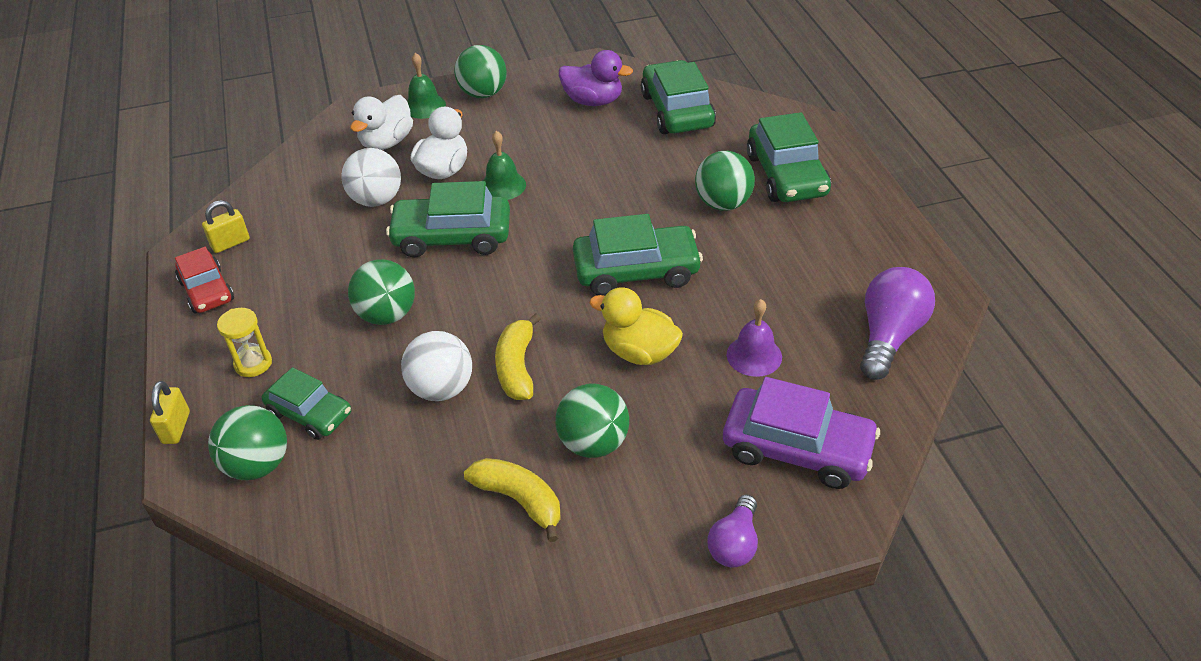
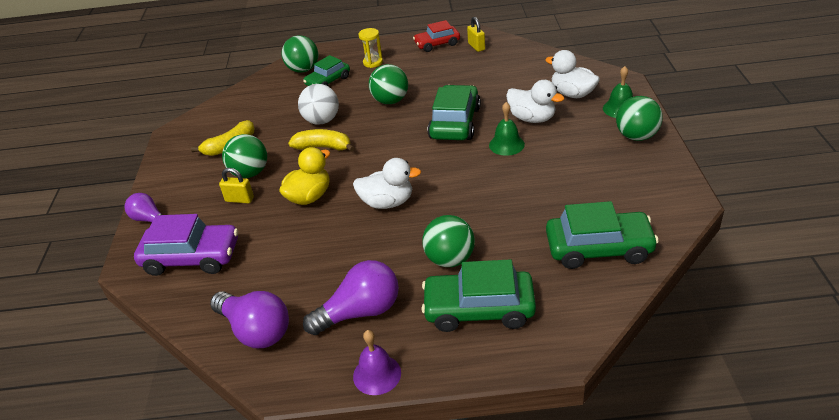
camera: 105 degrees right, 5 degrees down
(176, 428) = (340, 47): yellow padlock -> yellow padlock (239, 199)
(376, 200) = (504, 92): white ball -> none
(593, 101) = (620, 196): purple duck -> none
(636, 271) = (387, 202): green car -> white duck
(754, 355) = (277, 250): purple bell -> purple bell (377, 374)
(797, 448) = (192, 257): purple car -> purple car turned 120 degrees counterclockwise
(825, 256) = (360, 312): none -> purple light bulb

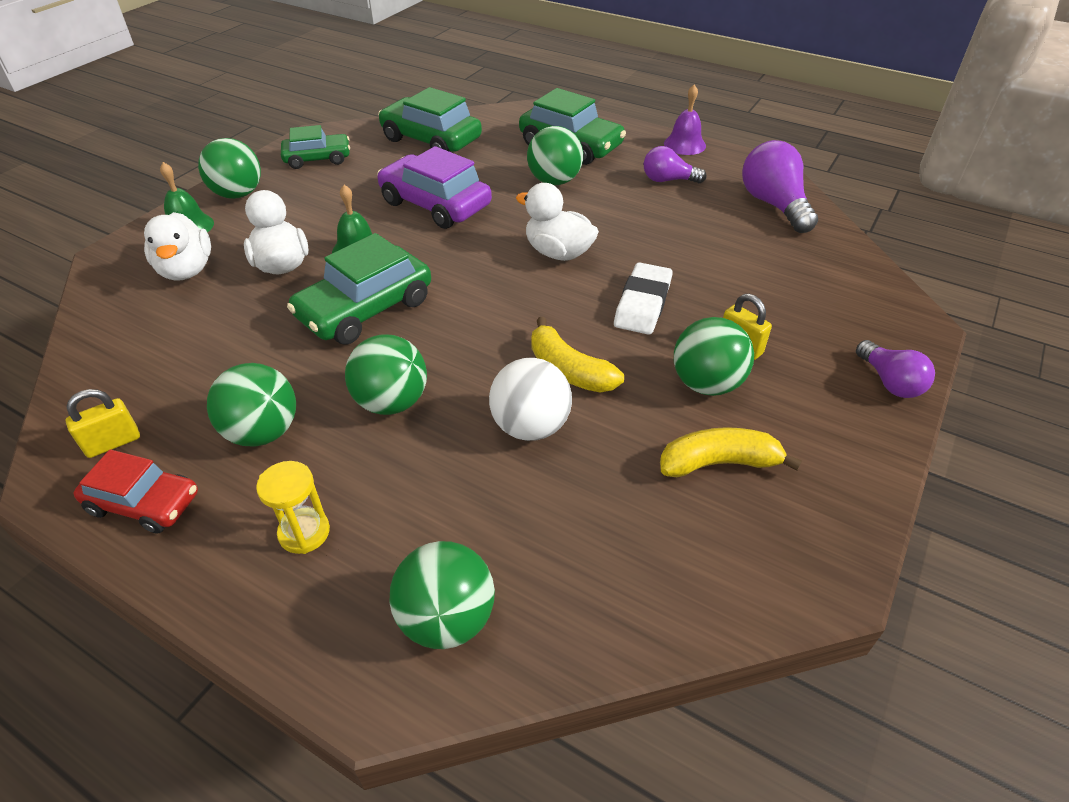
camera: 150 degrees left, 5 degrees up
(192, 257) = (829, 299): purple car -> purple car (435, 204)
(309, 197) = (642, 303): yellow duck -> white eraser
(328, 81) = (434, 532): green car -> green car (317, 159)
(360, 312) = (668, 180): purple light bulb -> purple light bulb, size x0.62
(427, 72) = (263, 432): none -> green ball
(476, 47) = (113, 443): yellow padlock -> yellow padlock turned 45 degrees clockwise

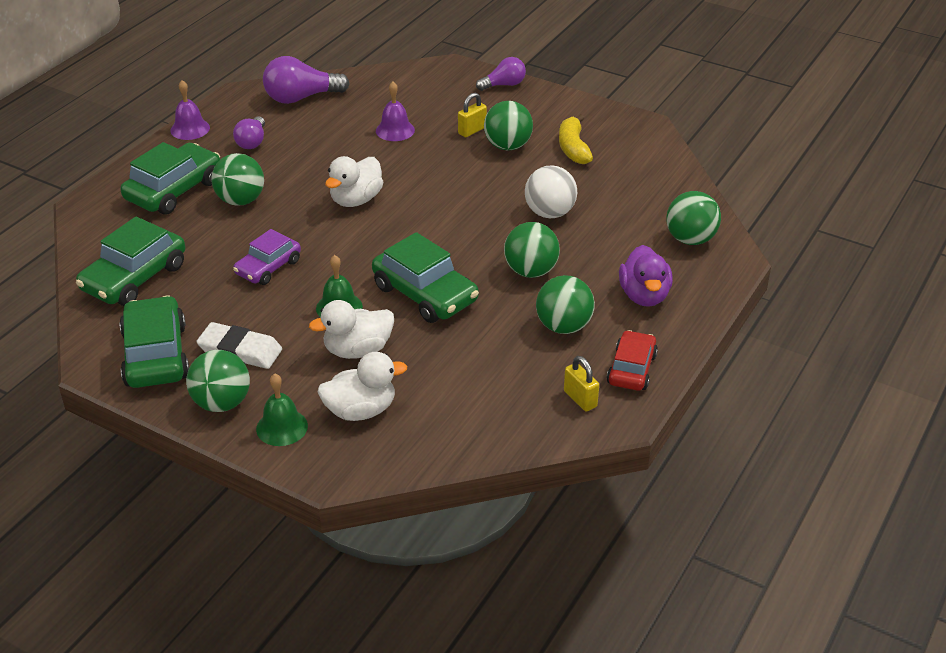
camera: 90 degrees left, 5 degrees down
(304, 532) = (644, 296): yellow hourglass -> purple duck
(317, 159) = (155, 355): green car -> green car, size x1.57
(435, 204) = (268, 267): purple car -> purple car, size x0.64
(569, 370) = (496, 197): yellow banana -> none
(642, 303) = (424, 164): white eraser -> white eraser (240, 350)
(721, 277) = (395, 130): none -> purple bell

